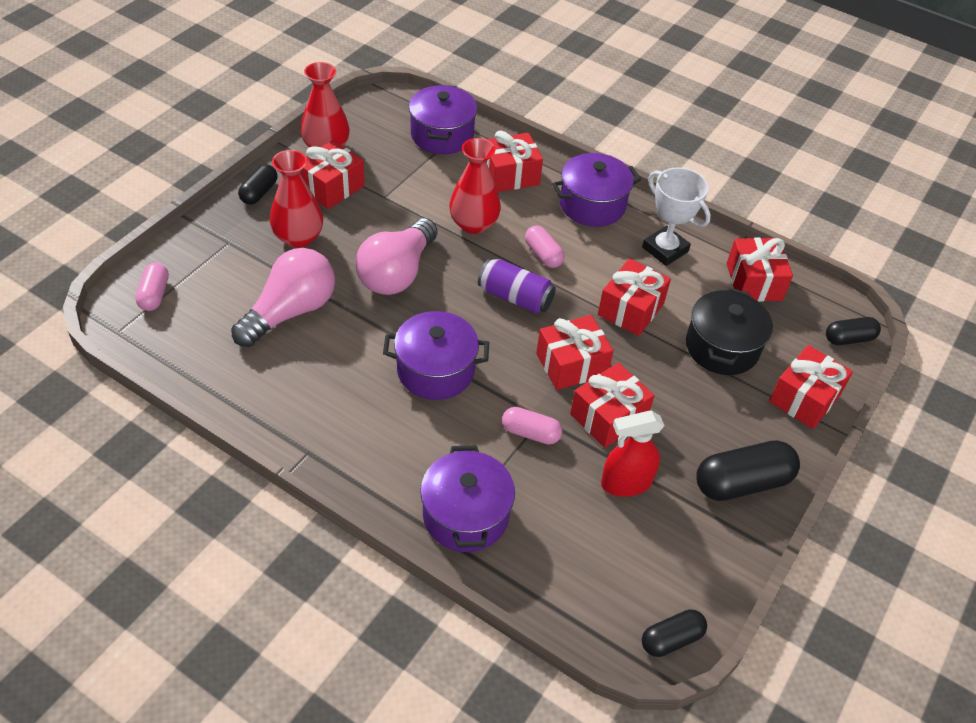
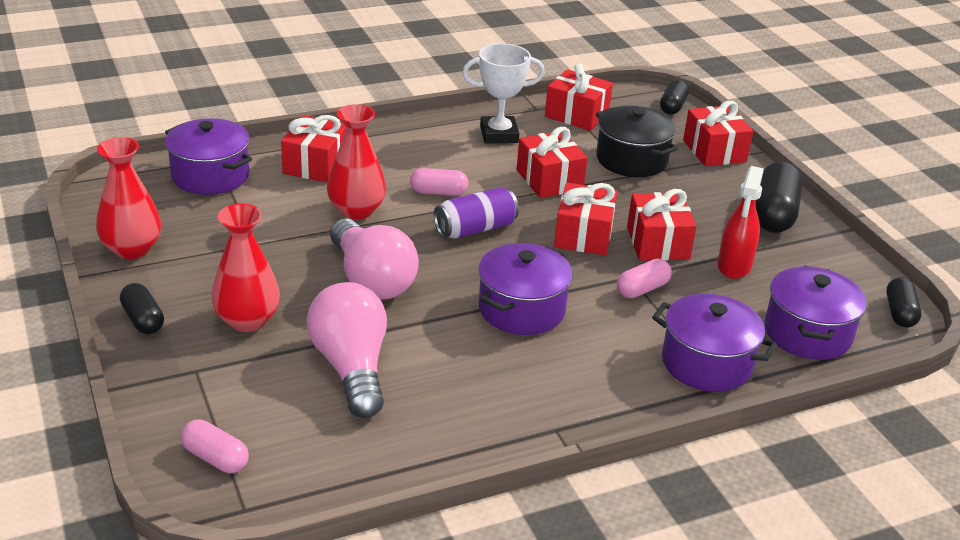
camera: 55 degrees left, 15 degrees down
(331, 187) = (198, 270): red gift -> none
(592, 205) = (406, 142): purple pot -> purple pot (807, 333)

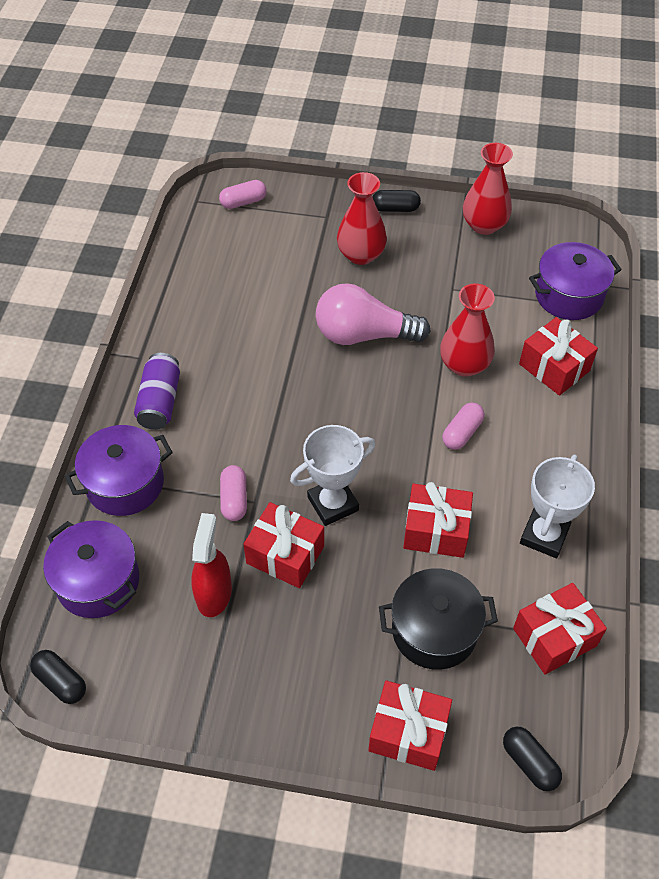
camera: 125 degrees right, 20 degrees up
(351, 368) = (275, 285): pink light bulb -> none
(475, 229) = (390, 430): purple can -> purple can (160, 401)
(521, 309) = (267, 405): purple pot -> none
(583, 235) = (333, 504): red gift -> white trophy
(734, 266) = (214, 593): red spray bottle -> red spray bottle turned 45 degrees clockwise
(774, 214) = (262, 697): black capsule -> none

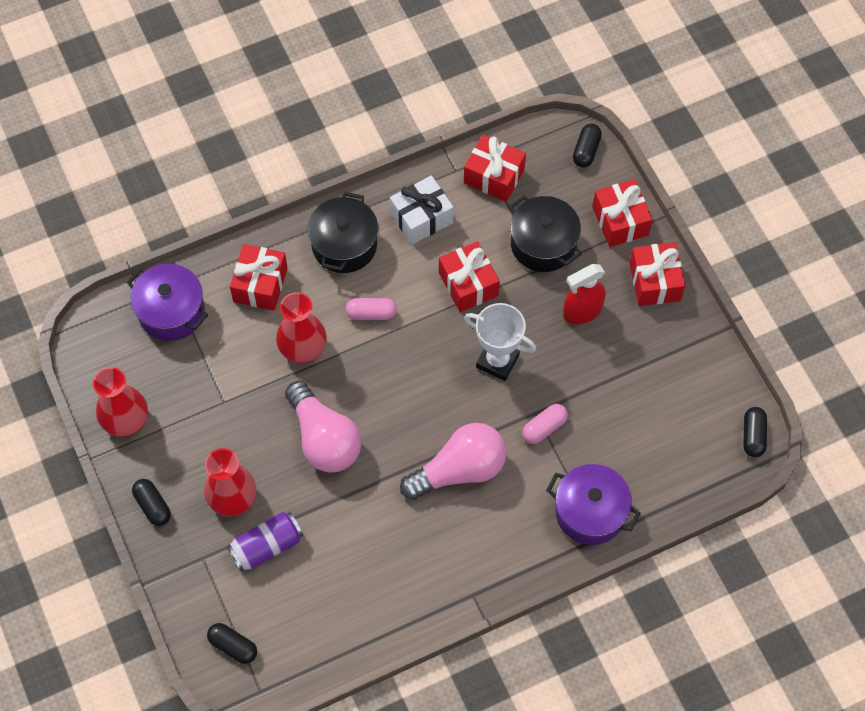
camera: 125 degrees left, 10 degrees up
(98, 581) = (674, 469): purple pot -> none
(160, 401) = (502, 545): purple can -> purple can (267, 546)
(214, 593) = (623, 389): red spray bottle -> red spray bottle (582, 311)
(243, 202) = (233, 646): pink capsule -> black capsule
(253, 410) = (459, 470): none -> pink light bulb
(285, 554) = (560, 365): red gift -> red gift (654, 281)
(544, 535) = (421, 218): white trophy -> white gift
(555, 452) = (344, 245): none -> black pot

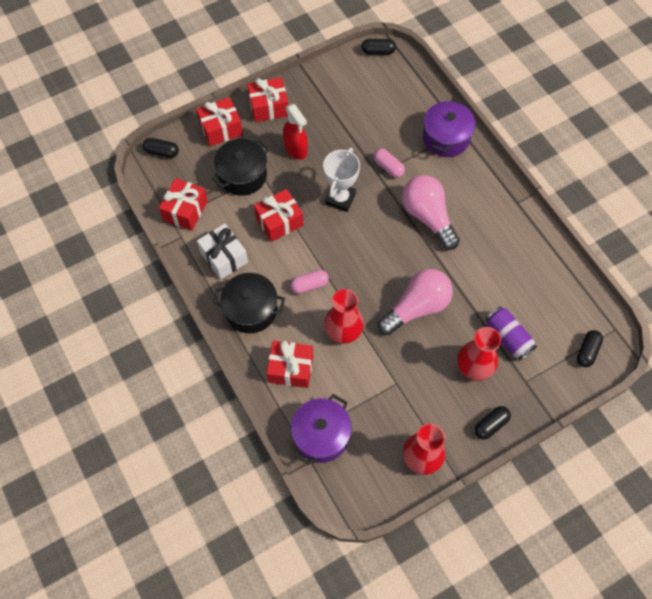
camera: 95 degrees left, 0 degrees up
(371, 313) = (309, 285): pink capsule -> pink capsule turned 75 degrees clockwise

